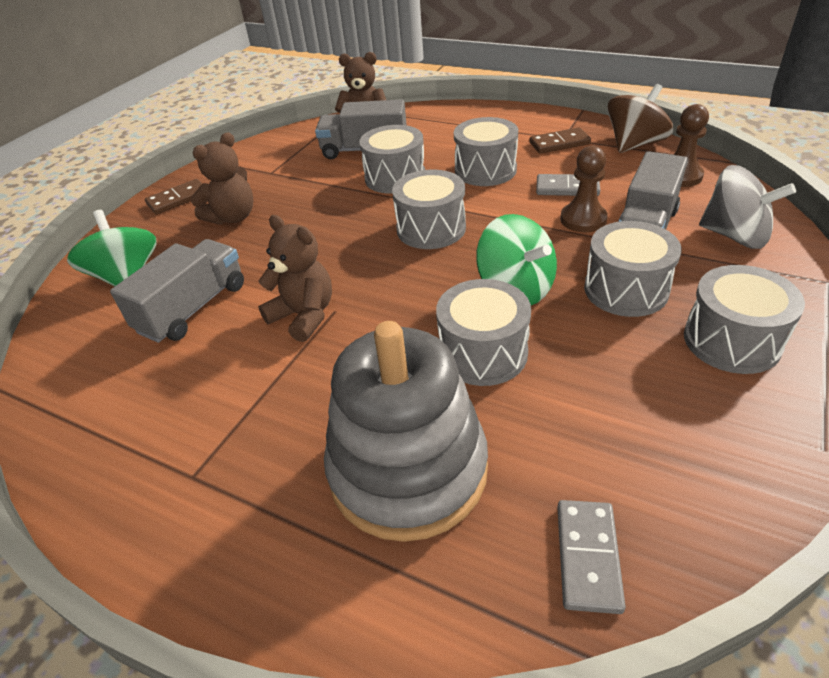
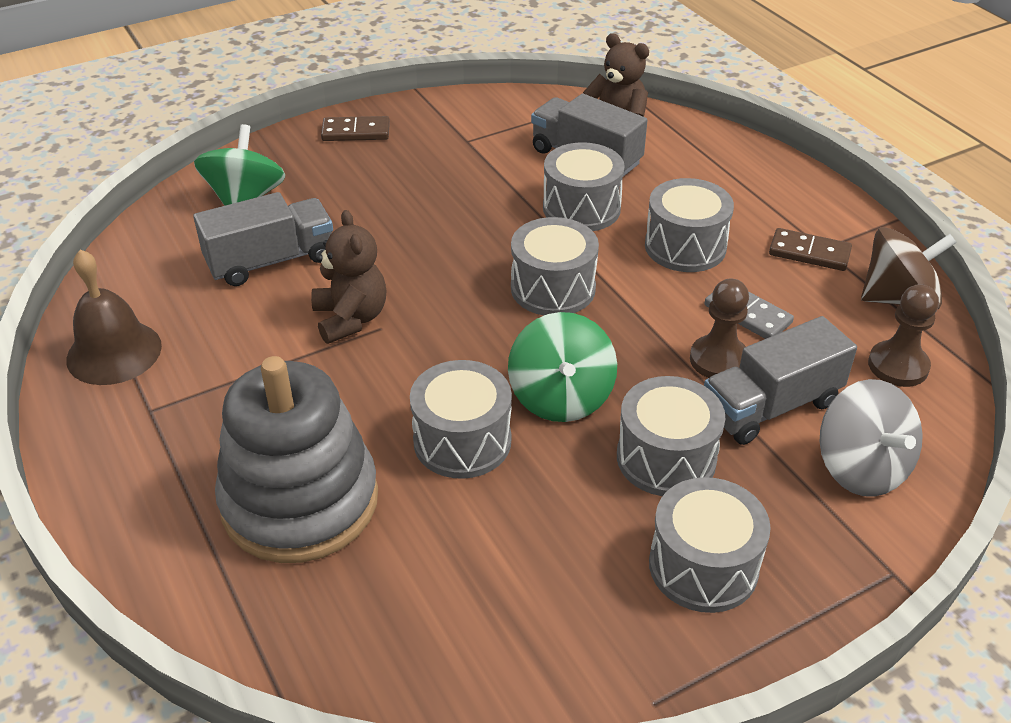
camera: 30 degrees right, 0 degrees up
(108, 447) = (114, 352): none -> brown bell
(233, 217) = (385, 178): brown teddy bear -> none
(587, 557) = (359, 647): grey domino -> none

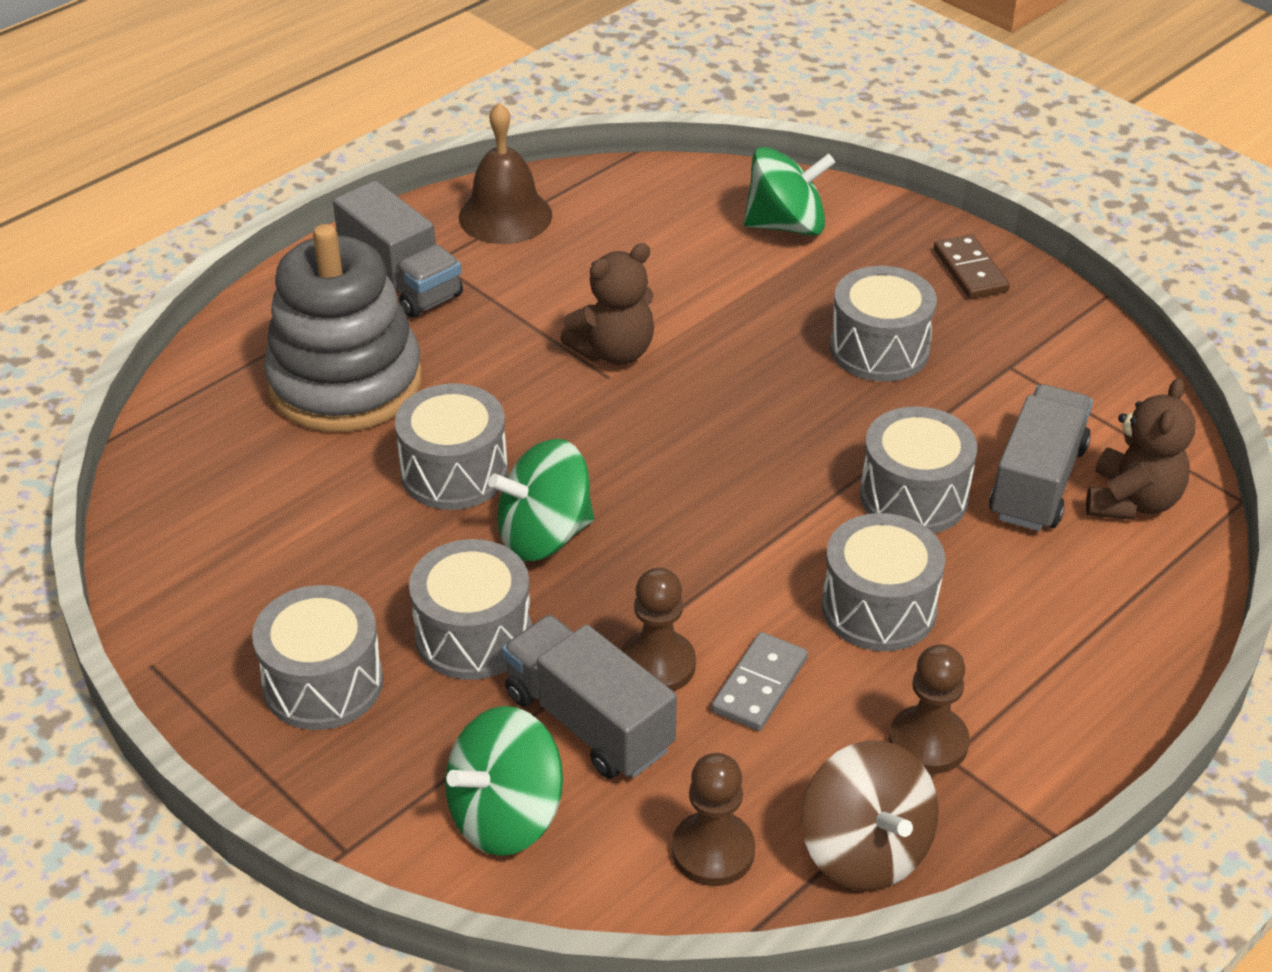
camera: 75 degrees right, 0 degrees up
(271, 261) = (686, 272): grey truck -> grey truck (401, 280)
(553, 288) = (734, 497): grey drum -> grey drum (879, 349)
(809, 253) = (928, 742): brown domino -> brown pawn
(861, 468) = (506, 815): grey spinning top -> green spinning top

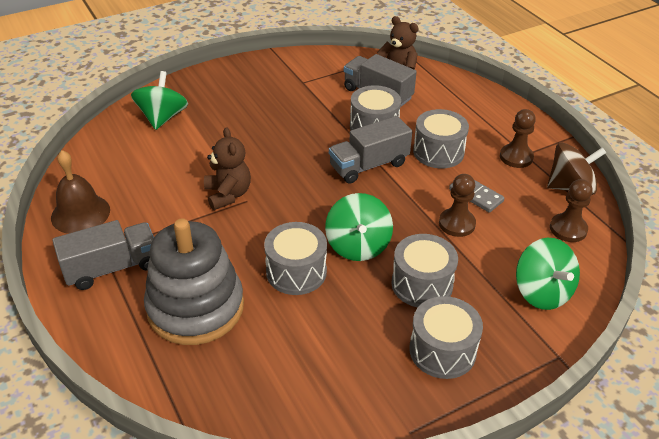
camera: 75 degrees left, 0 degrees up
(588, 722) = (488, 253): grey truck -> grey truck (369, 165)
(879, 349) = (272, 112): grey drum -> none
(970, 271) = (232, 75): brown domino -> none

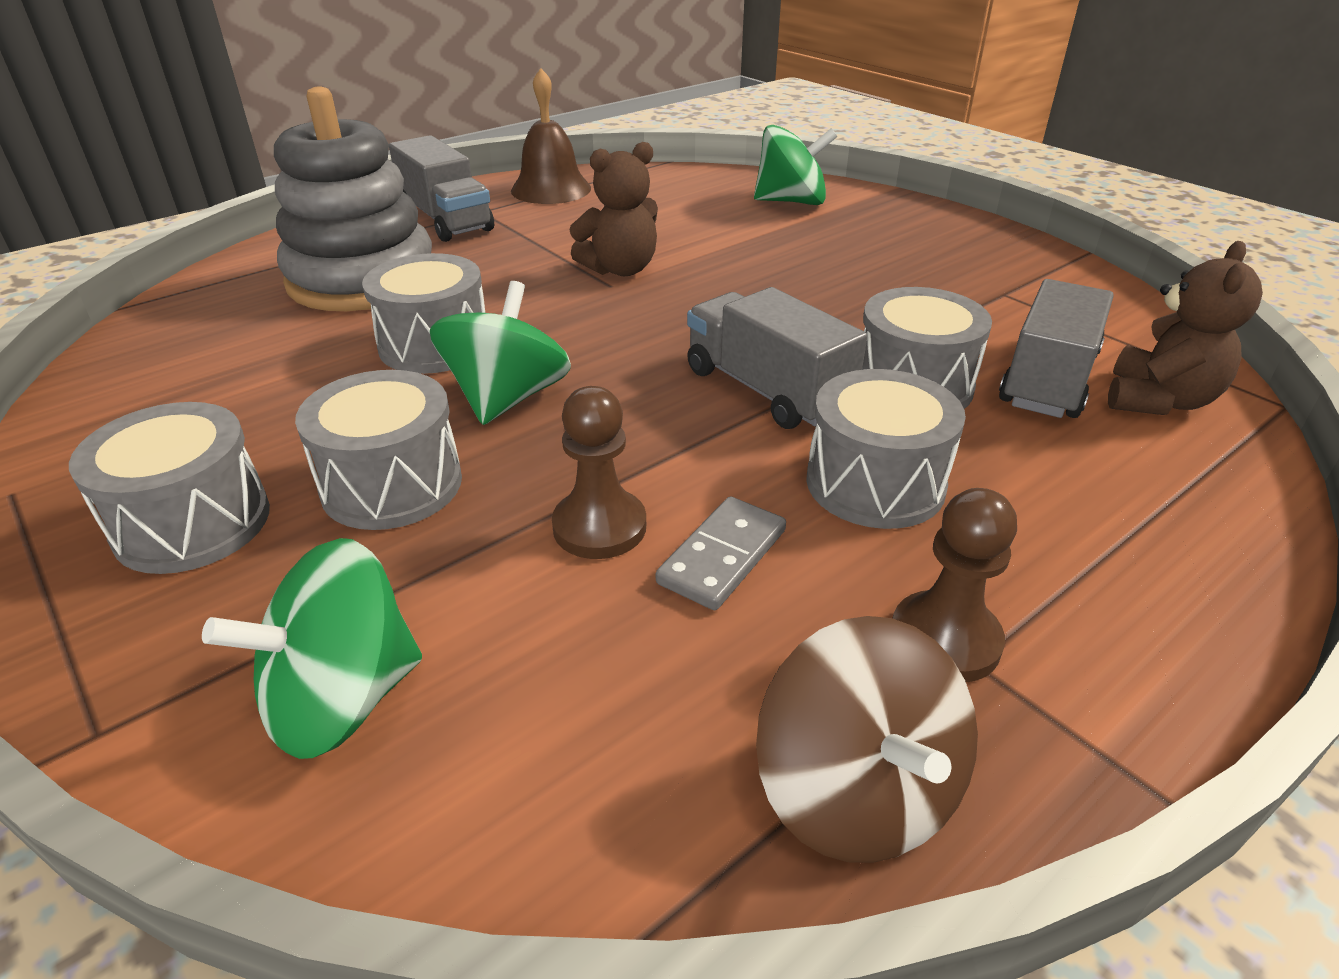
camera: 80 degrees right, 5 degrees down
(358, 245) = (507, 398): green spinning top -> green spinning top turned 120 degrees clockwise
(568, 229) = (623, 775): brown pawn -> none

